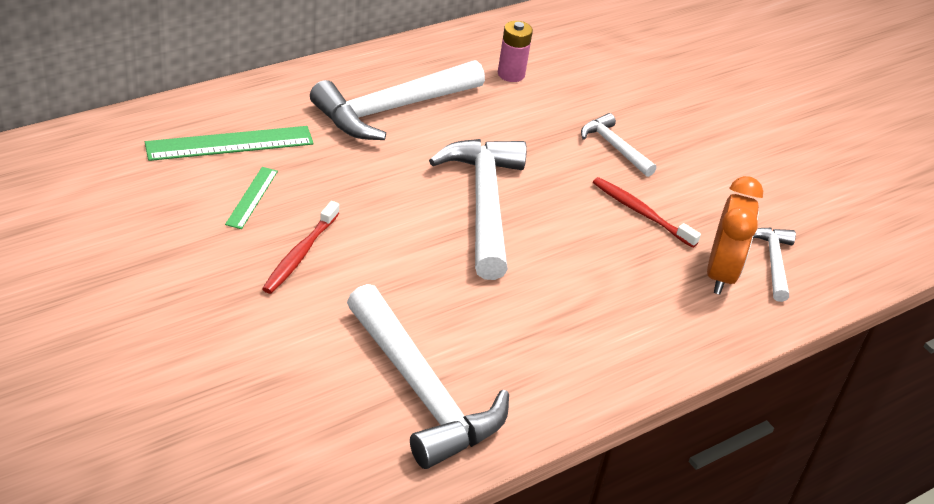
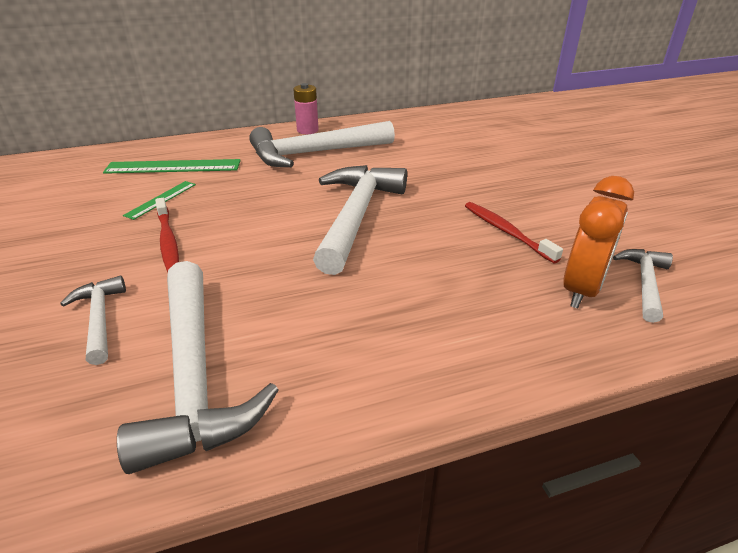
camera: 20 degrees right, 5 degrees down
(300, 254) = (168, 240): red toothbrush -> red toothbrush turned 60 degrees counterclockwise
(511, 74) = (422, 138): pink battery -> pink battery (307, 130)
(614, 147) = (495, 184): white hammer -> white hammer (99, 319)

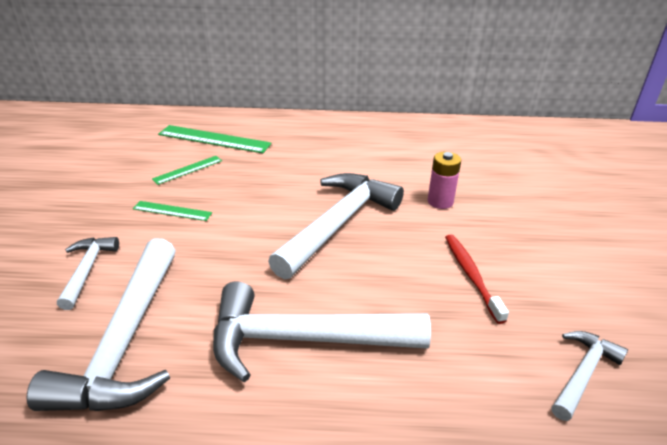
camera: 20 degrees right, 0 degrees up
(168, 240) = (172, 211): red toothbrush -> green ruler
(307, 130) = (347, 123): pink battery -> pink battery (440, 201)
(315, 153) = (339, 149): white hammer -> white hammer (304, 339)
(582, 289) = (509, 360): orange clock -> none

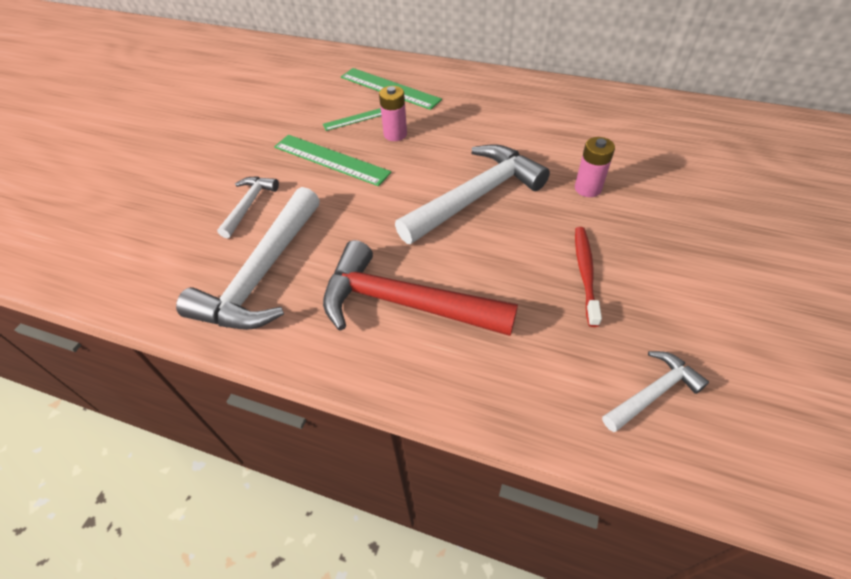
camera: 20 degrees right, 15 degrees up
(172, 211) = (331, 159): green ruler -> green ruler, size x1.77
(234, 179) = (395, 134): none -> pink battery
(304, 339) = (405, 303): white hammer -> red hammer

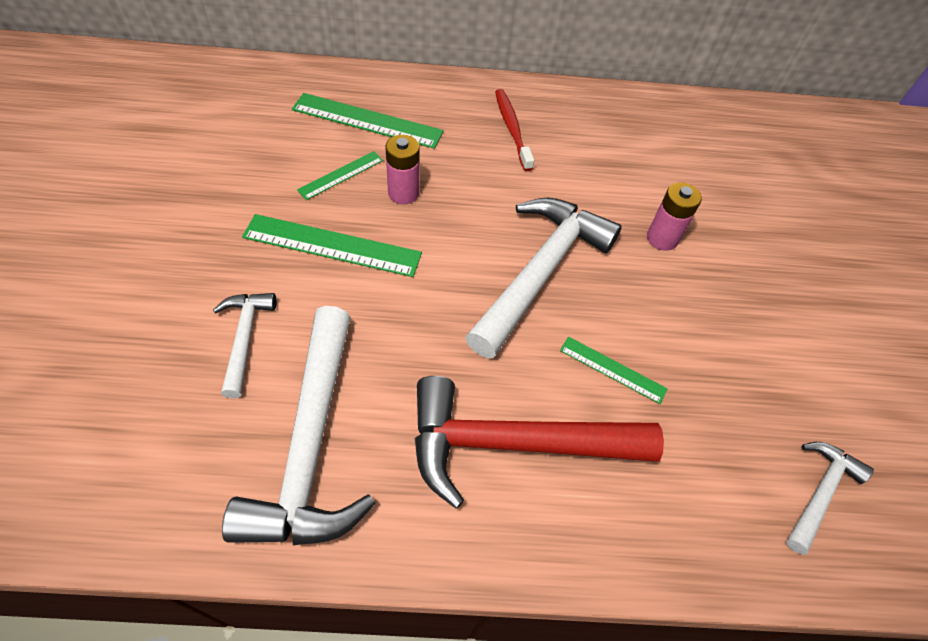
camera: 25 degrees left, 5 degrees up
(505, 269) = (612, 369): none -> green ruler
(585, 273) = (700, 356): red toothbrush -> red toothbrush (512, 129)

